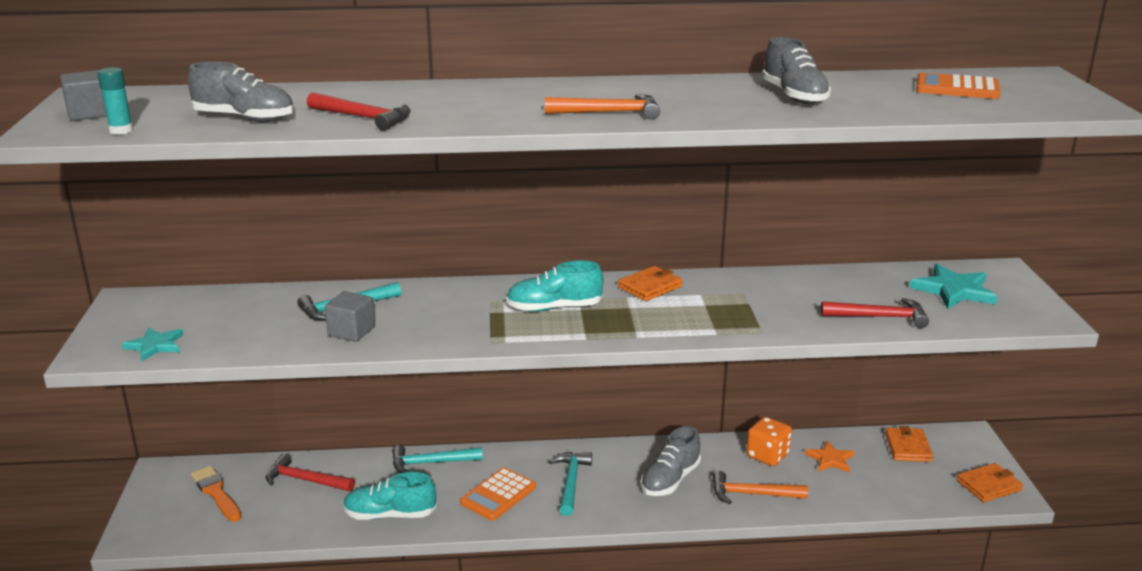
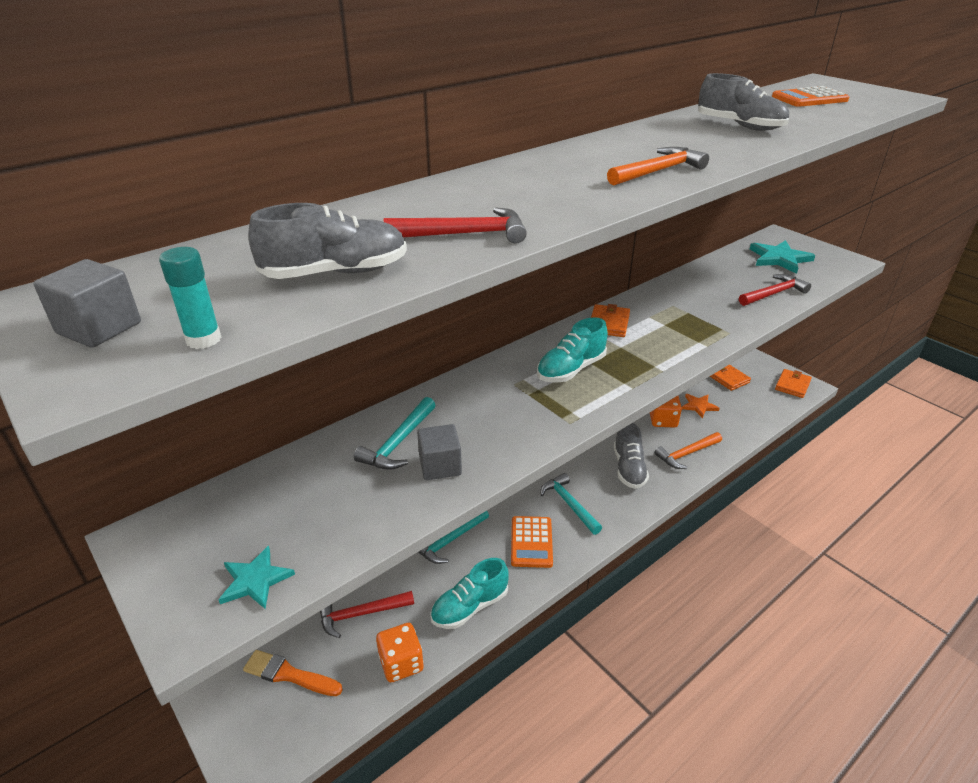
camera: 35 degrees left, 10 degrees up
(296, 525) = (401, 663): none -> orange dice

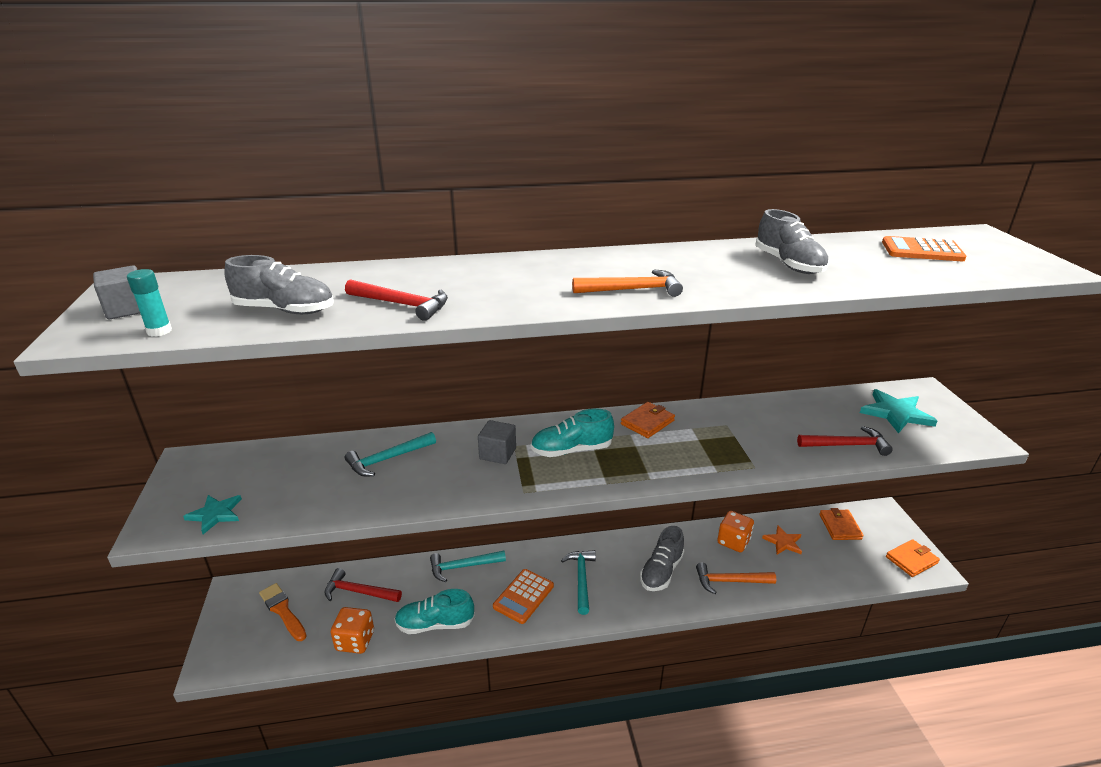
camera: 30 degrees right, 5 degrees down
(440, 466) = (396, 487): grey cube -> grey cube (497, 453)

